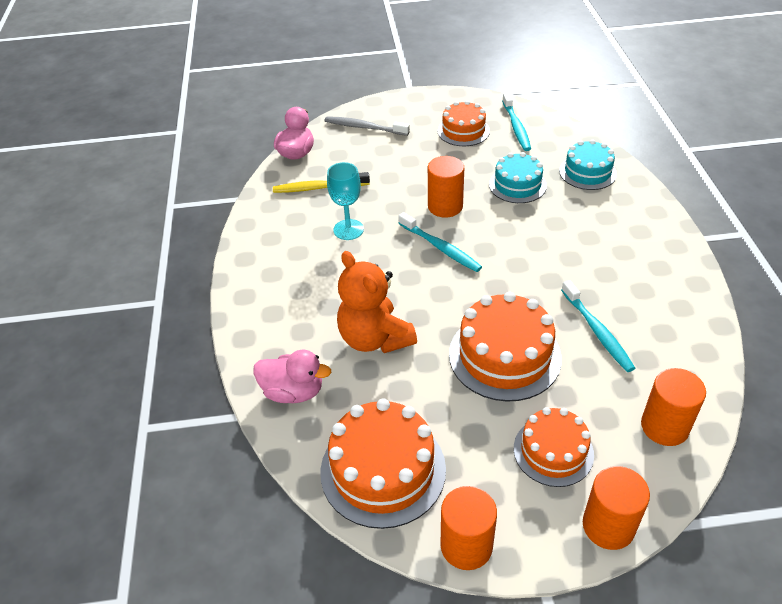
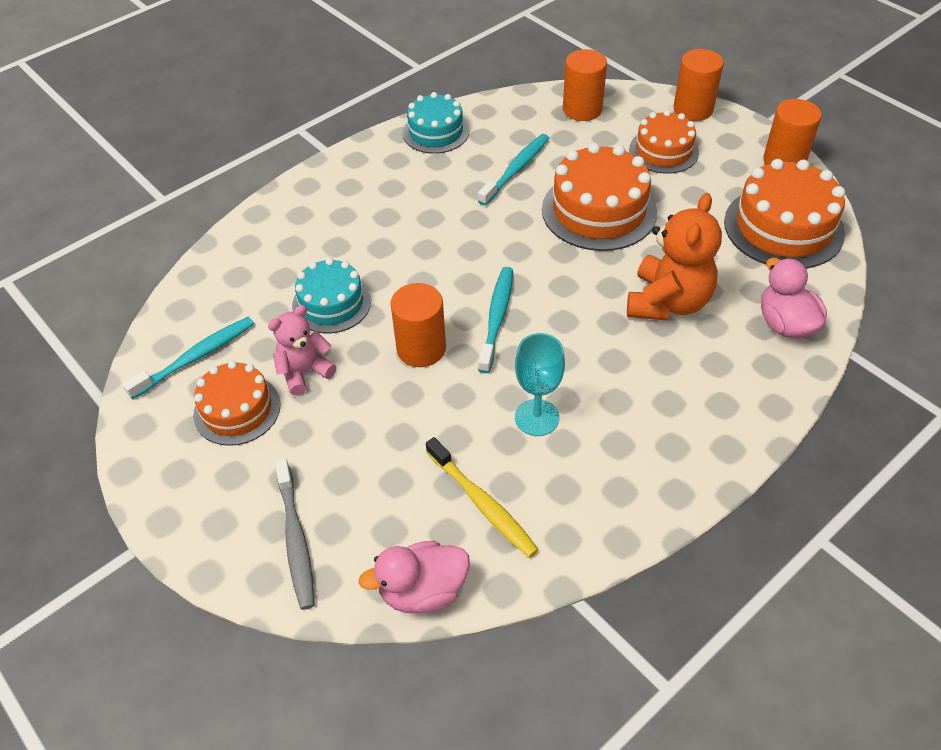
camera: 125 degrees left, 5 degrees up
(469, 159) = (304, 372): none -> pink teddy bear
(587, 172) = (265, 255): turquoise cake -> turquoise cake (436, 132)

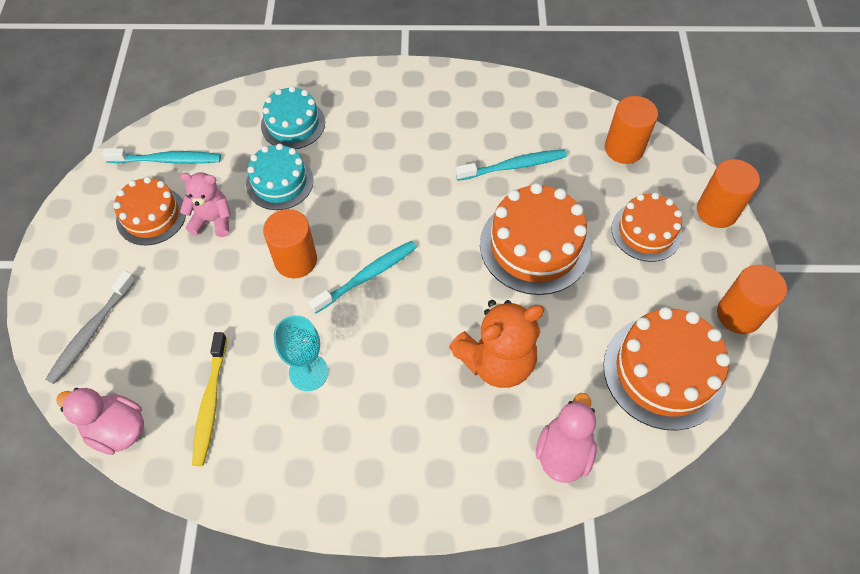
camera: 40 degrees right, 10 degrees up
(436, 132) = (491, 93): turquoise cake -> turquoise cake (293, 124)

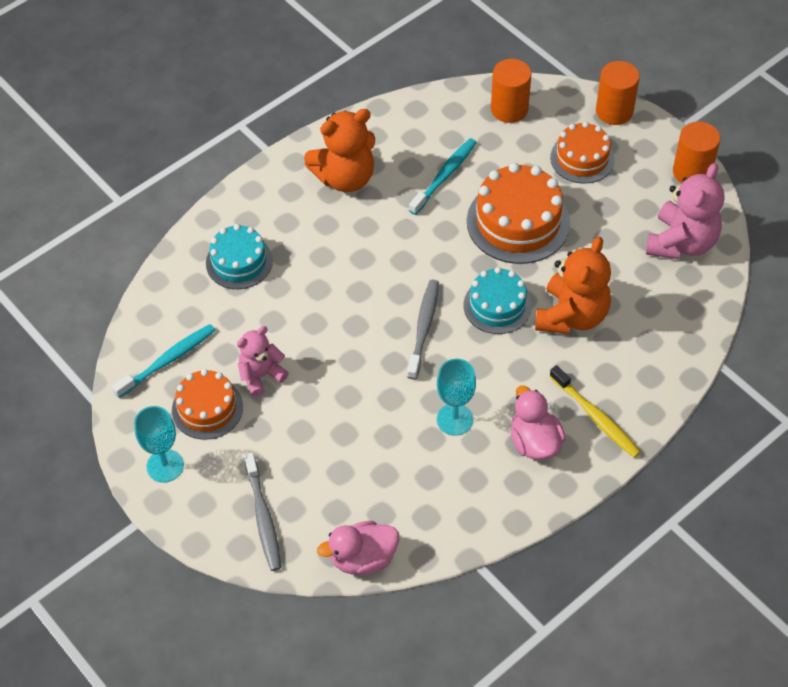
camera: 40 degrees left, 5 degrees down
(78, 236) = (165, 466): none -> turquoise goblet
(210, 403) = (409, 491): yellow toothbrush -> yellow toothbrush (596, 417)
(279, 182) = (280, 311): turquoise cake -> turquoise cake (497, 305)
(296, 260) = (359, 356): orange cylinder -> none
(367, 276) = (423, 328): turquoise toothbrush -> grey toothbrush
(436, 115) = (345, 178): none -> orange teddy bear
(563, 452) = (669, 338): pink duck -> pink duck (534, 442)
(664, 372) = (681, 243): orange cake -> pink teddy bear

